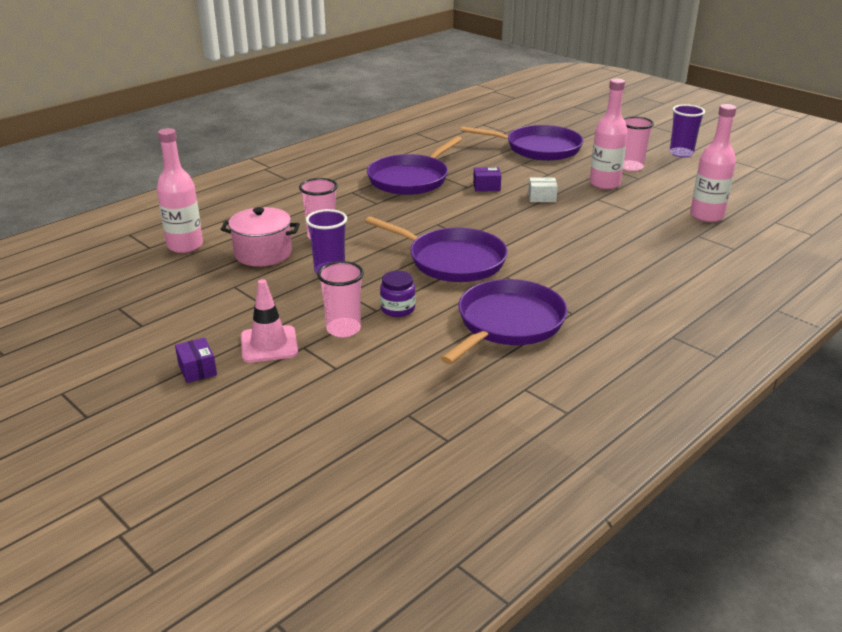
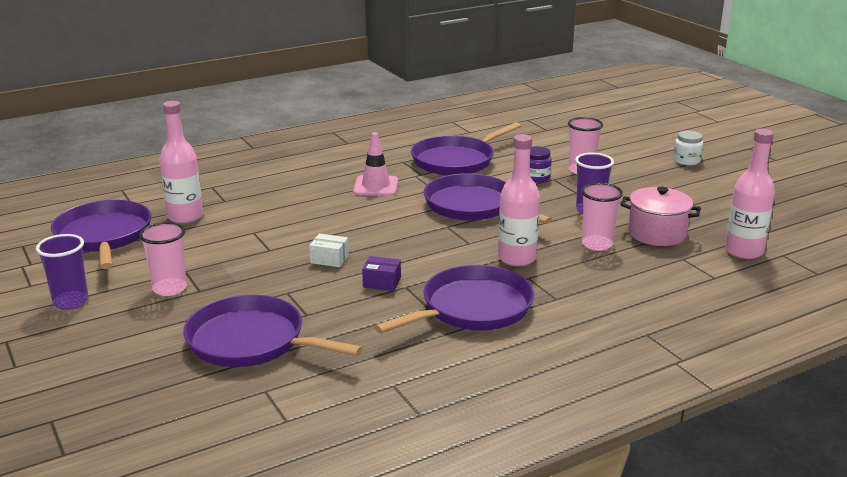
camera: 165 degrees left, 5 degrees down
(197, 369) = (686, 161): purple box -> white jar
(269, 344) = (638, 168): pink traffic cone -> pink traffic cone (376, 186)
(604, 184) = (236, 267): pink bottle -> pink bottle (516, 258)
(742, 193) = (104, 236): none -> purple pan

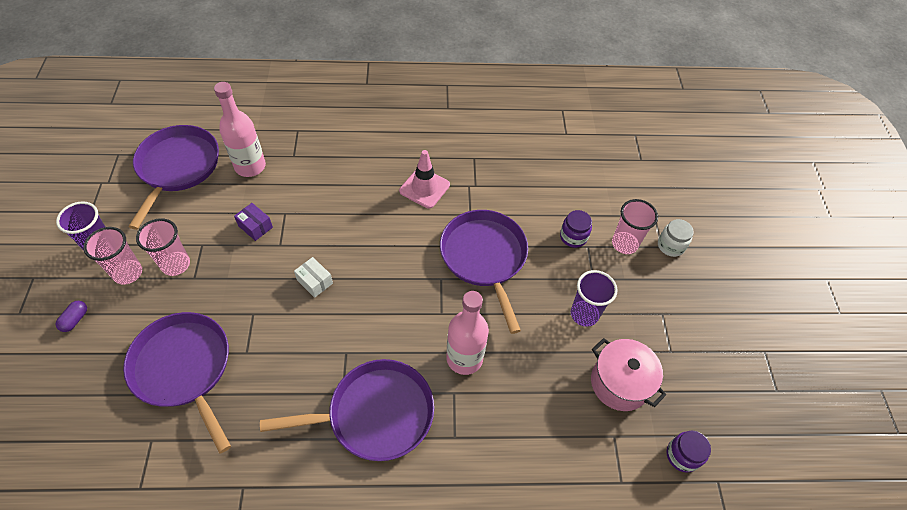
camera: 25 degrees right, 30 degrees up
(90, 350) = (75, 320): none -> purple capsule
(382, 282) = (331, 337): purple box -> purple box (255, 226)
(456, 161) = (520, 177): purple pan -> none
(597, 244) = (550, 372): pink cup -> pink cup (128, 273)
(686, 161) = (742, 273): white jar -> white jar (670, 246)
(743, 251) = (682, 455): pink bottle -> purple jar

